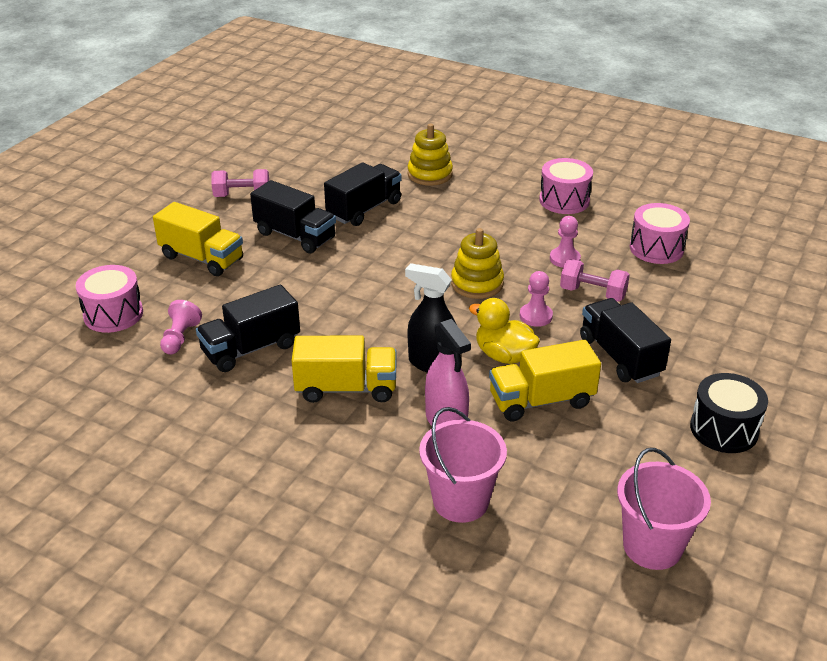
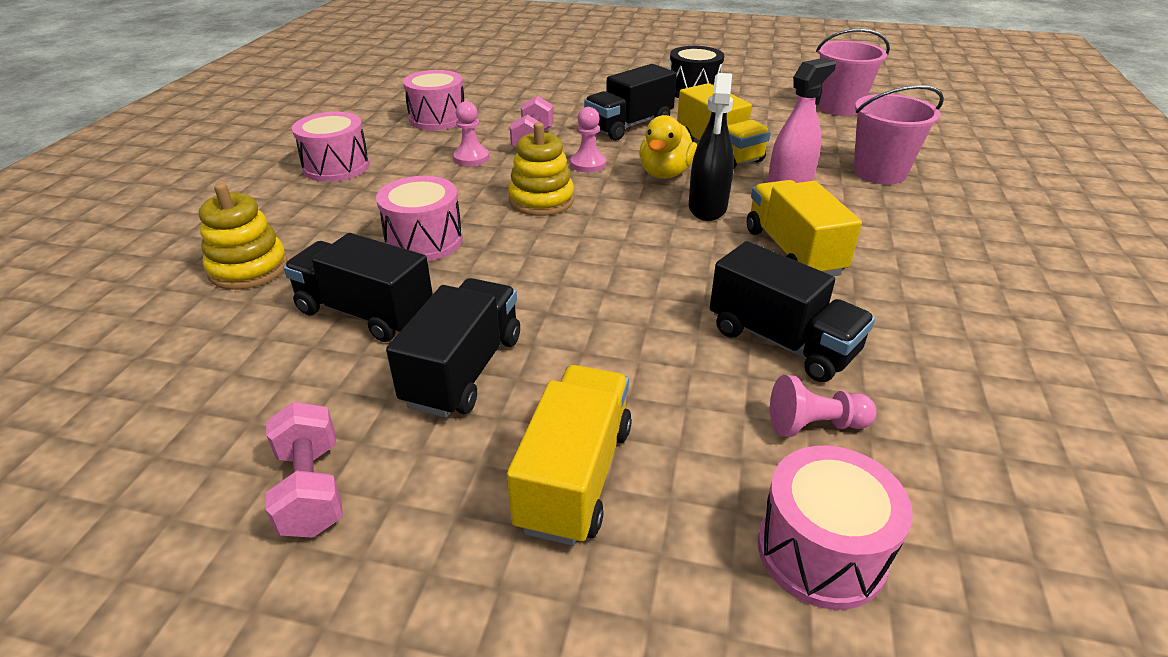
camera: 105 degrees left, 0 degrees up
(436, 231) = (424, 241): none -> pink drum

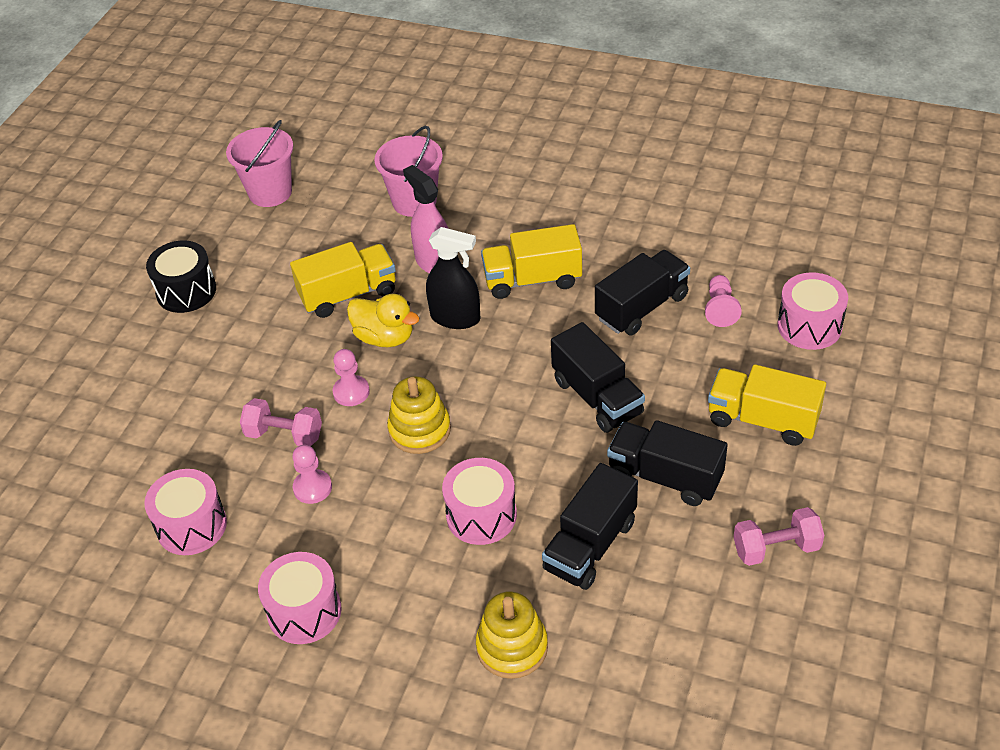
camera: 80 degrees left, 10 degrees up
(629, 126) = (266, 353): black truck -> black truck (597, 397)

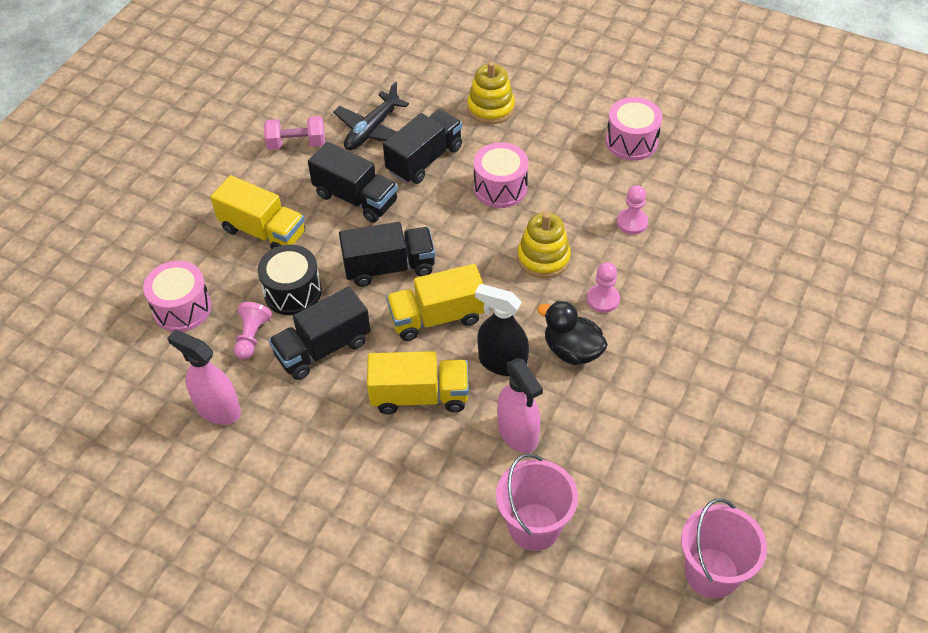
camera: 175 degrees left, 5 degrees up
(186, 291) = (784, 436): black drum -> black drum (292, 292)
(191, 526) = (725, 206): pink drum -> none
(284, 435) = (660, 268): pink dumbbell -> none
(348, 294) = (609, 406): yellow truck -> yellow truck (437, 317)
(384, 337) = (572, 350): yellow duck -> black duck
(597, 397) = (389, 267): black truck -> black truck turned 105 degrees clockwise
(678, 585) = (372, 130): none -> black plane
(722, 246) = (218, 409): none -> pink spray bottle

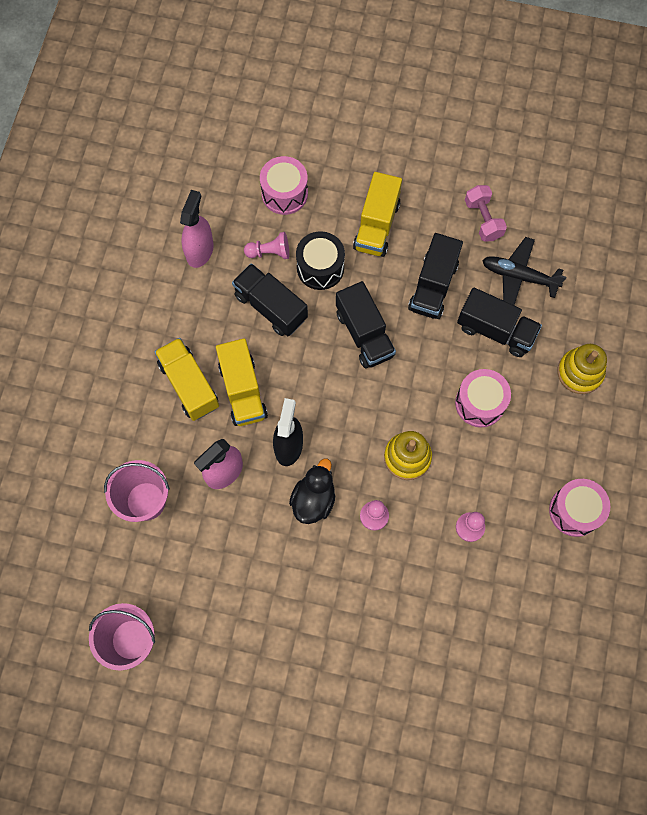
camera: 75 degrees right, 20 degrees up
(437, 317) = (322, 385): yellow truck -> yellow truck (189, 385)

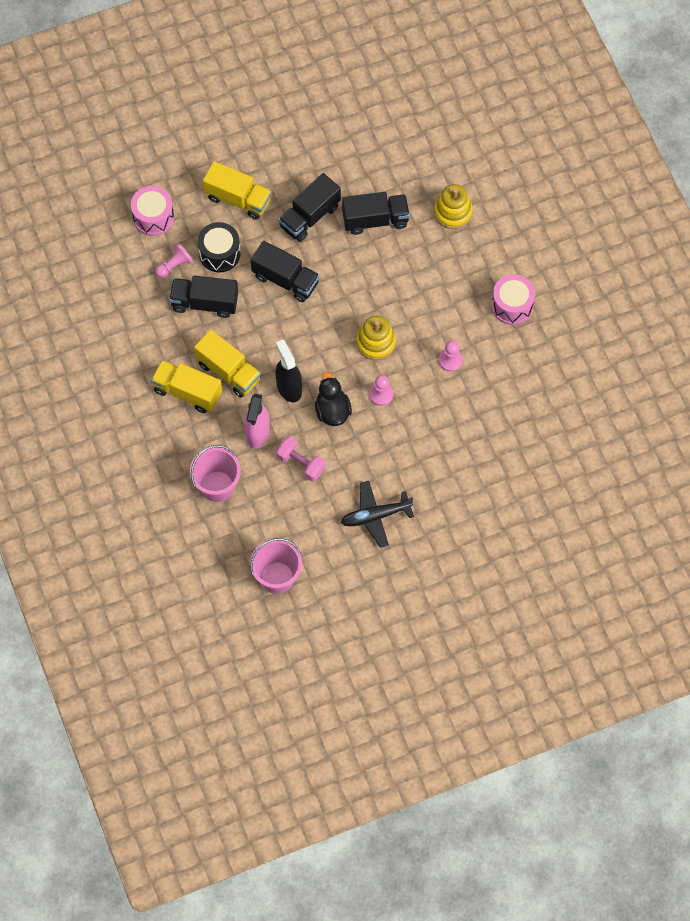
camera: 35 degrees left, 5 degrees down
(200, 251) = (122, 296): pink spray bottle -> none
(376, 225) = (238, 199): yellow truck -> yellow truck turned 45 degrees counterclockwise
(433, 286) = (310, 216): black truck -> black truck turned 60 degrees clockwise
(480, 403) = (399, 276): pink drum -> none
(483, 219) = (311, 148): pink dumbbell -> pink dumbbell (300, 463)
(519, 276) = (365, 172): black plane -> black plane (375, 516)

